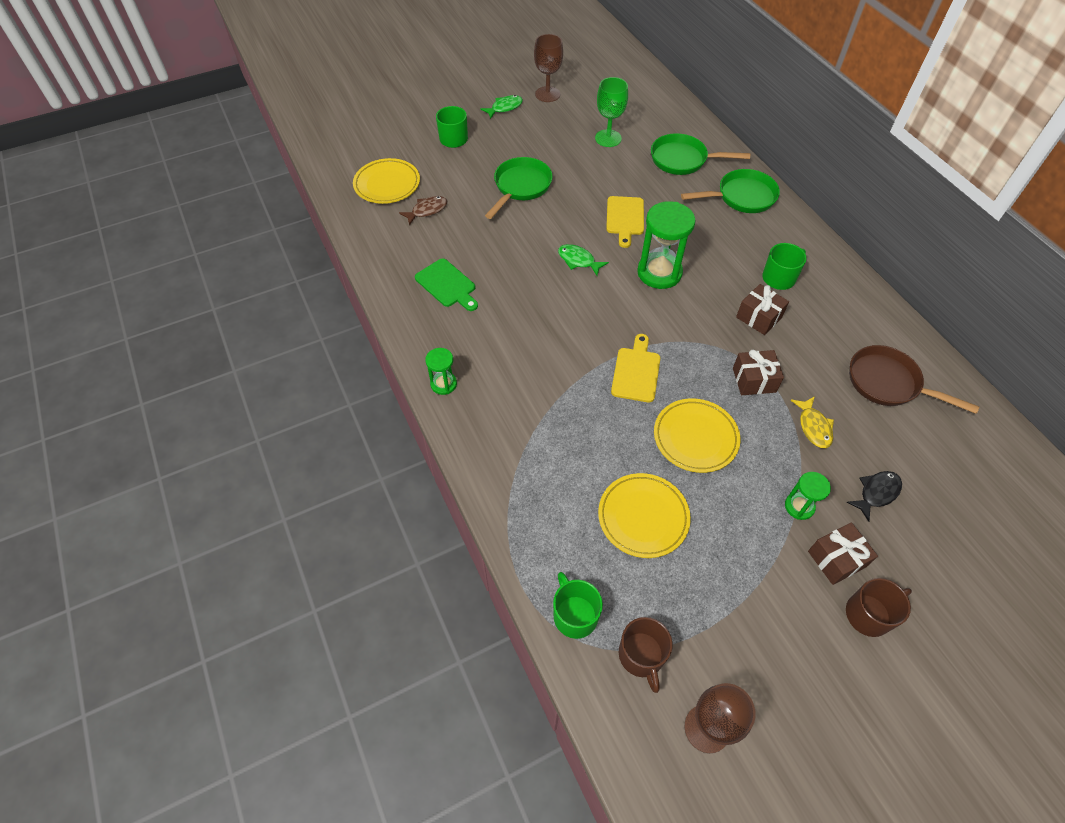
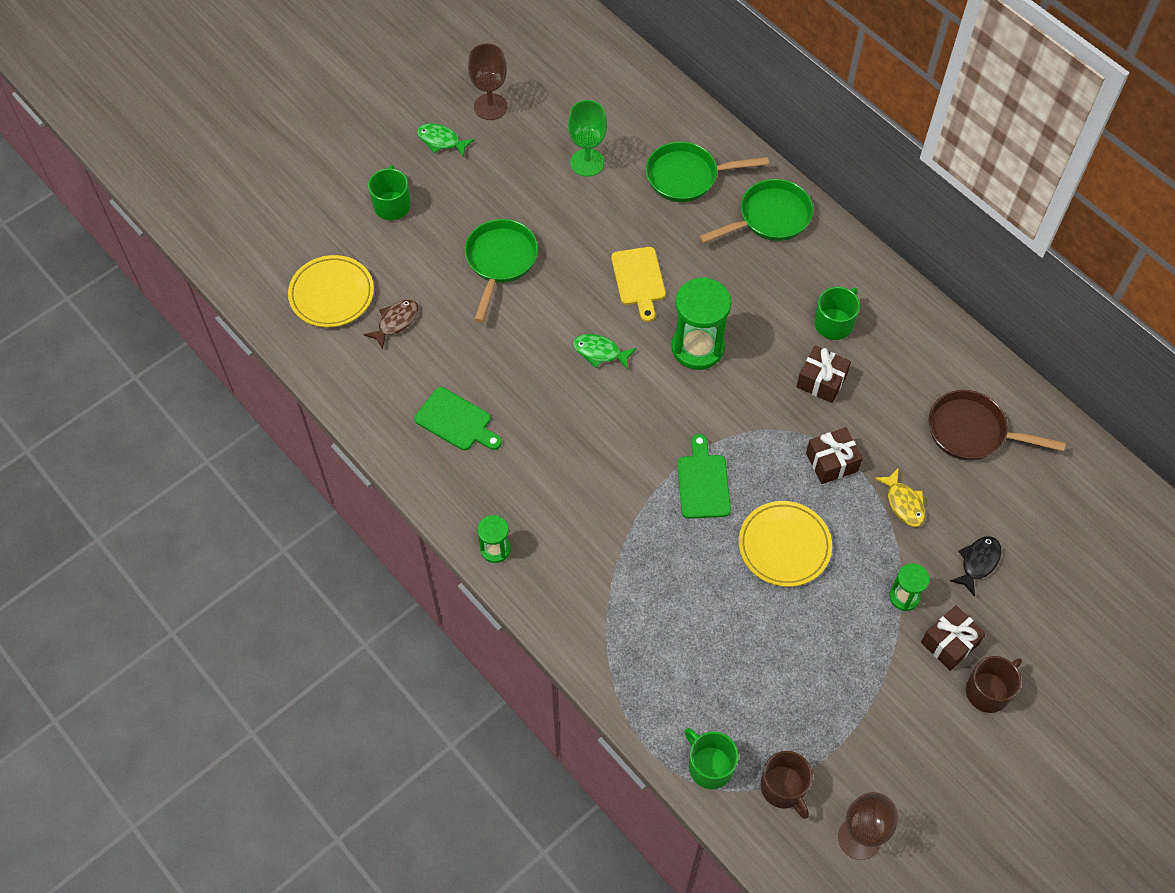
camera: 15 degrees left, 5 degrees up
(504, 108) = (441, 141): green fish -> green fish turned 105 degrees counterclockwise
(636, 372) = (703, 482): yellow cutting board -> green cutting board
(643, 517) = (751, 648): yellow plate -> none

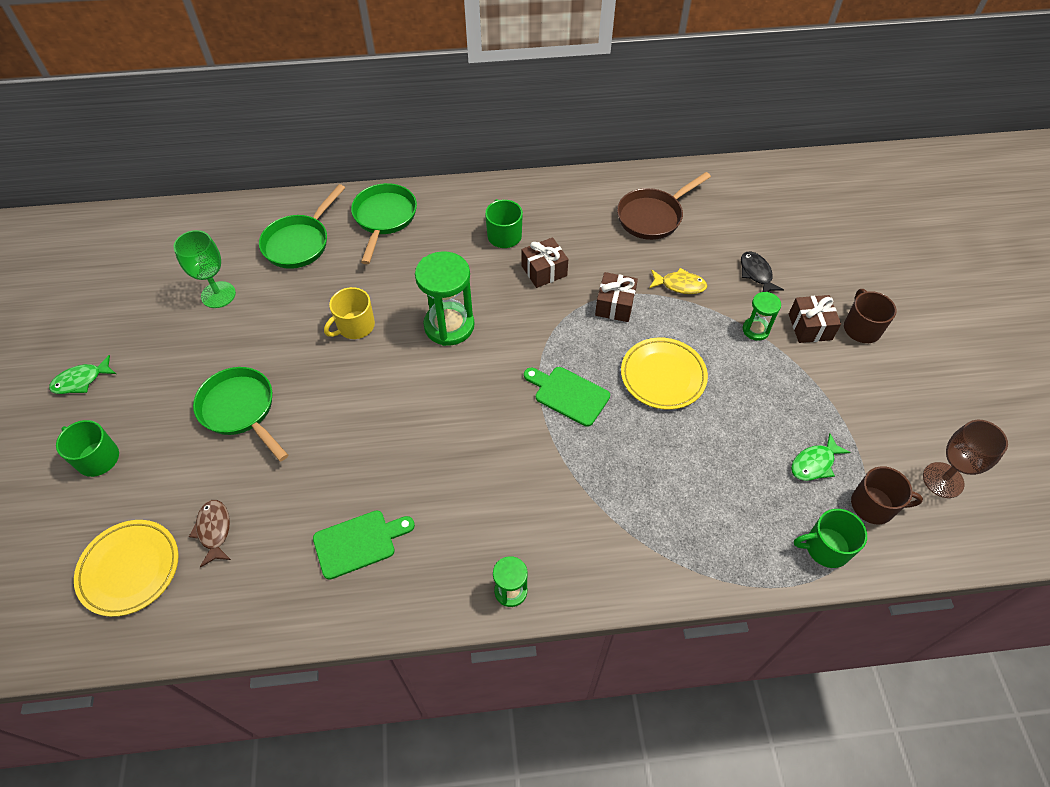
camera: 55 degrees left, 5 degrees down
(490, 107) = (93, 326): brown goblet -> none
(600, 352) = (393, 392): green fish -> green fish (814, 463)
(639, 280) = (355, 326): yellow cutting board -> yellow mug

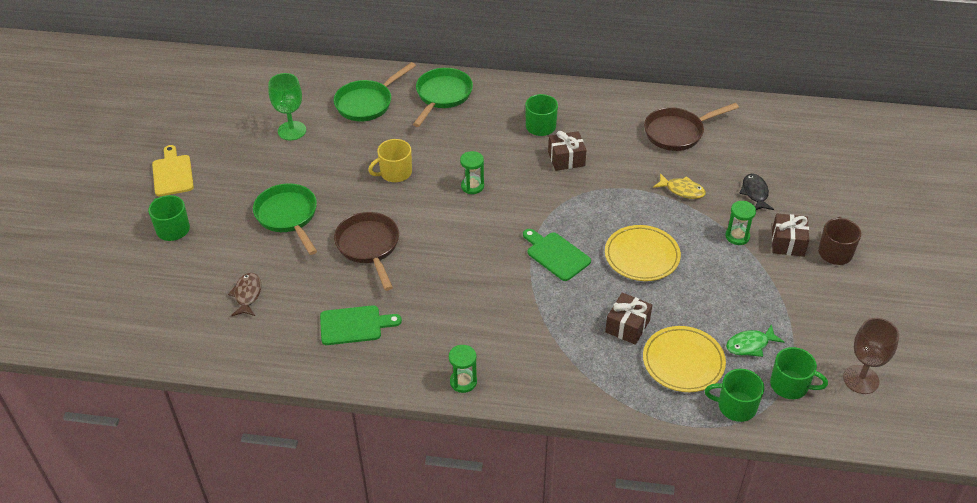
camera: 15 degrees right, 10 degrees down
(81, 380) = (172, 173): green fish -> yellow cutting board
(129, 569) = (179, 307): yellow plate -> yellow plate (683, 362)
(349, 430) = (369, 247): none -> brown pan
(449, 326) = (472, 186): green hourglass -> green hourglass, size x0.53
(615, 305) = (619, 195): brown gift -> brown gift (627, 326)
(873, 505) = (790, 385): brown mug -> green mug

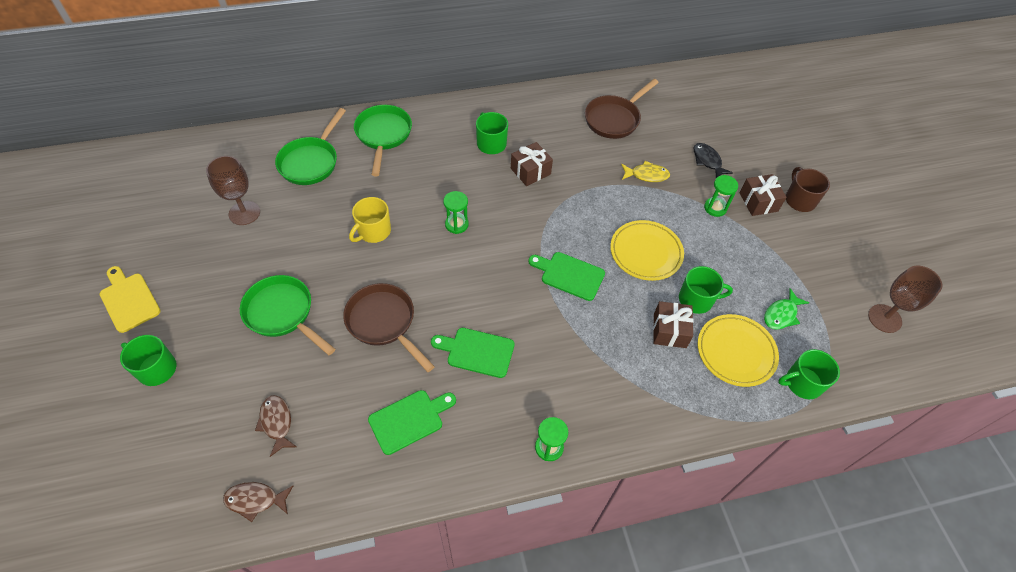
camera: 25 degrees left, 10 degrees up
(207, 343) = (255, 500): none -> brown fish
(292, 131) = (244, 213): green goblet -> brown goblet
(438, 292) = (477, 352): none -> green cutting board
(790, 385) = (834, 344): green mug -> green mug (696, 299)

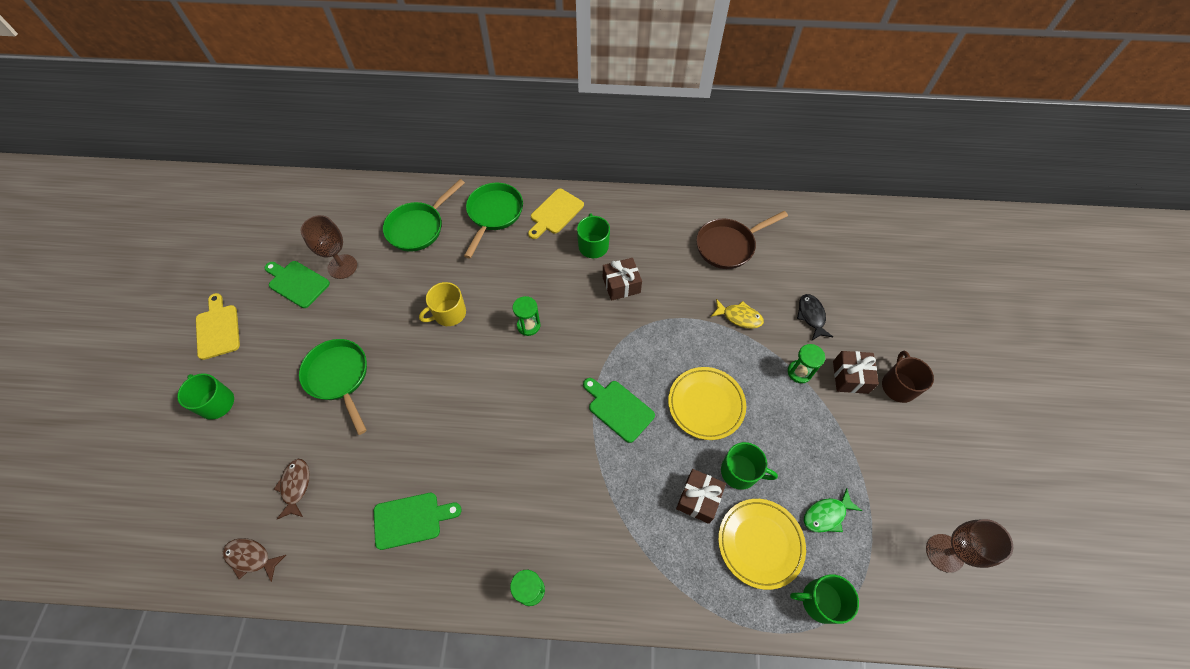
camera: 20 degrees right, 5 degrees up
(384, 323) = (424, 412): brown pan -> none
(443, 123) = (555, 213): none -> yellow cutting board
(477, 352) = (499, 467): green cutting board -> green cutting board (297, 283)

